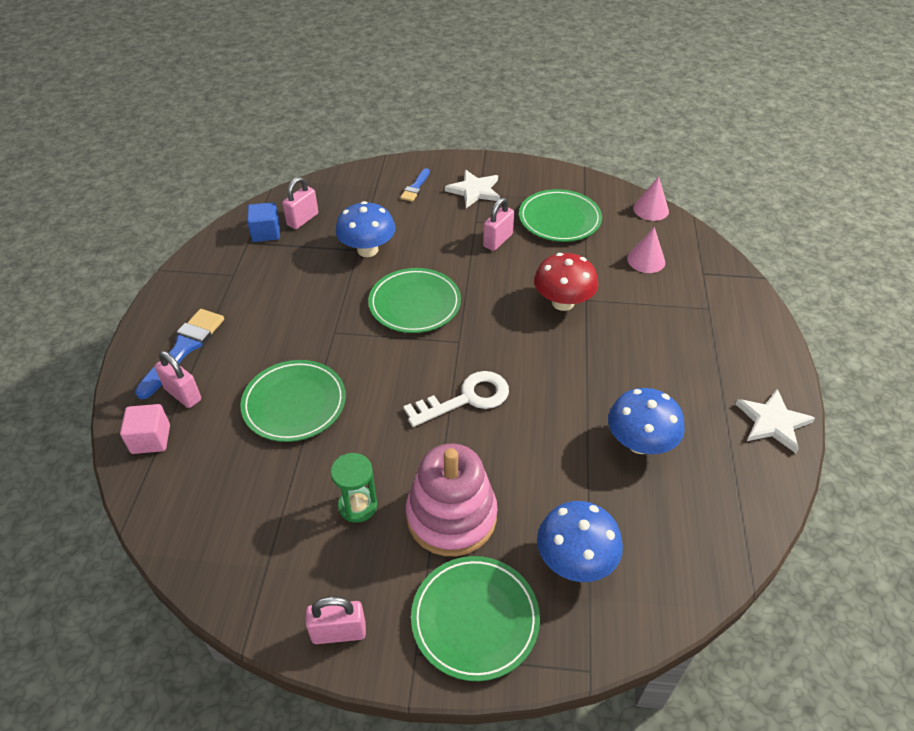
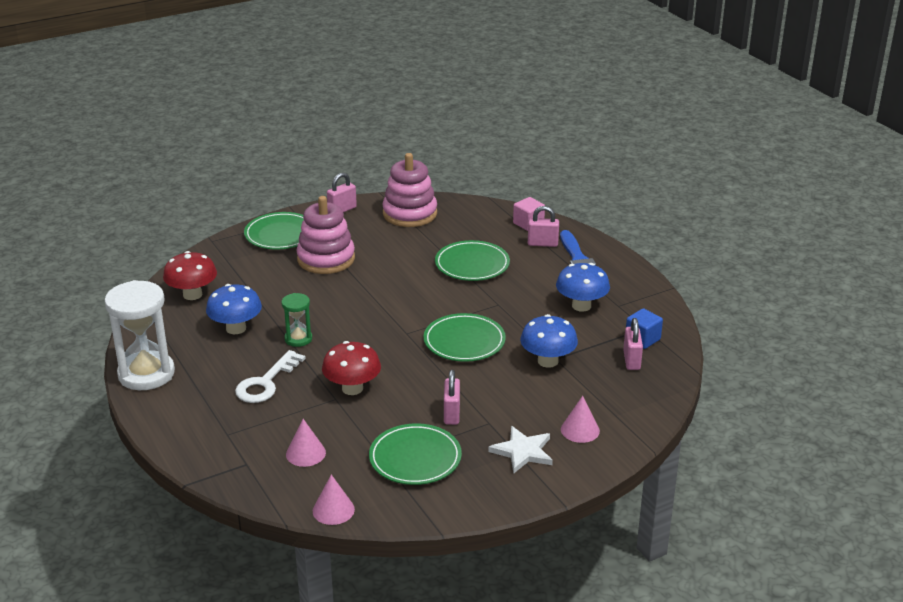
camera: 145 degrees right, 15 degrees down
(258, 556) = (410, 214): none -> pink stacking toy
(357, 506) = (381, 244): green hourglass -> green hourglass (298, 339)
(415, 187) = (580, 430): blue brush -> pink cone
(466, 398) = (369, 306): white key -> white key (266, 383)
(575, 560) = (243, 269): blue mushroom -> blue mushroom (581, 306)
(671, 540) = (192, 294): none -> red mushroom
(772, 422) = (146, 374): white star -> white hourglass

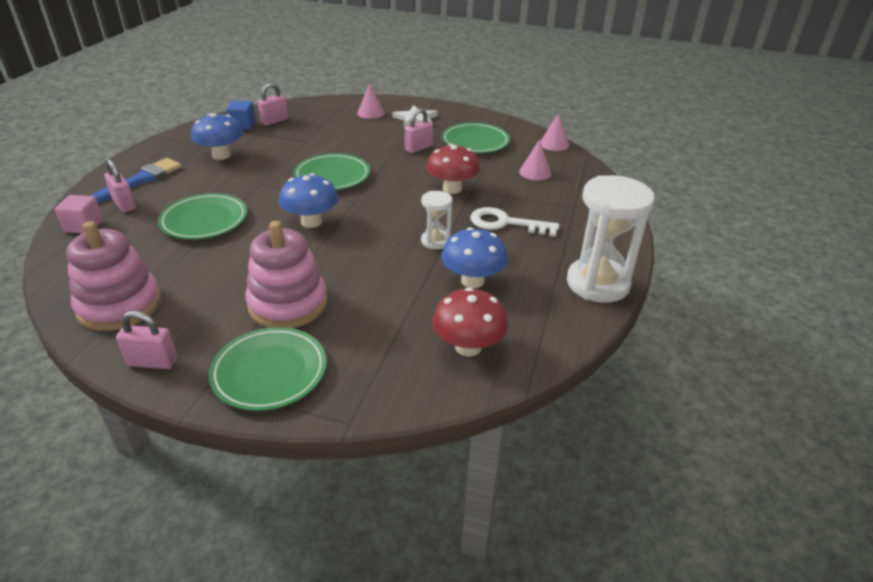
camera: 135 degrees left, 5 degrees up
(266, 383) = (506, 223): white key -> white key turned 150 degrees counterclockwise
(298, 339) = (435, 241): green hourglass -> white hourglass
(548, 361) = (313, 142): blue mushroom -> blue mushroom (311, 222)

